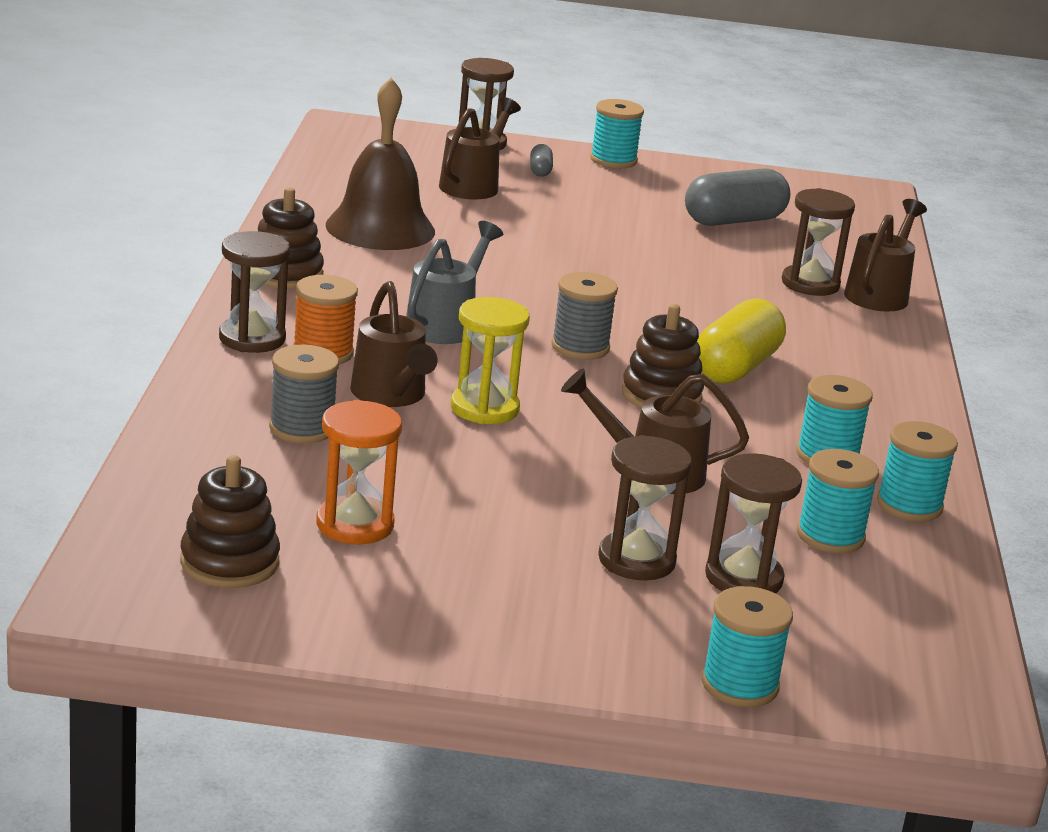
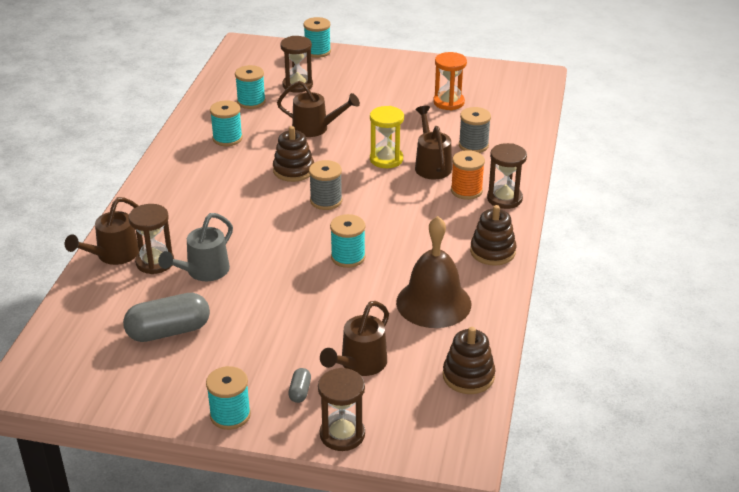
camera: 170 degrees left, 10 degrees up
(229, 562) = (495, 87): brown stacking toy -> brown stacking toy (468, 376)
(446, 324) = (399, 214): grey watering can -> grey watering can (203, 272)
(636, 560) = (337, 91): brown hourglass -> none
(736, 367) = (243, 190): yellow capsule -> none
(909, 505) = (206, 116): turquoise spool -> turquoise spool (348, 257)

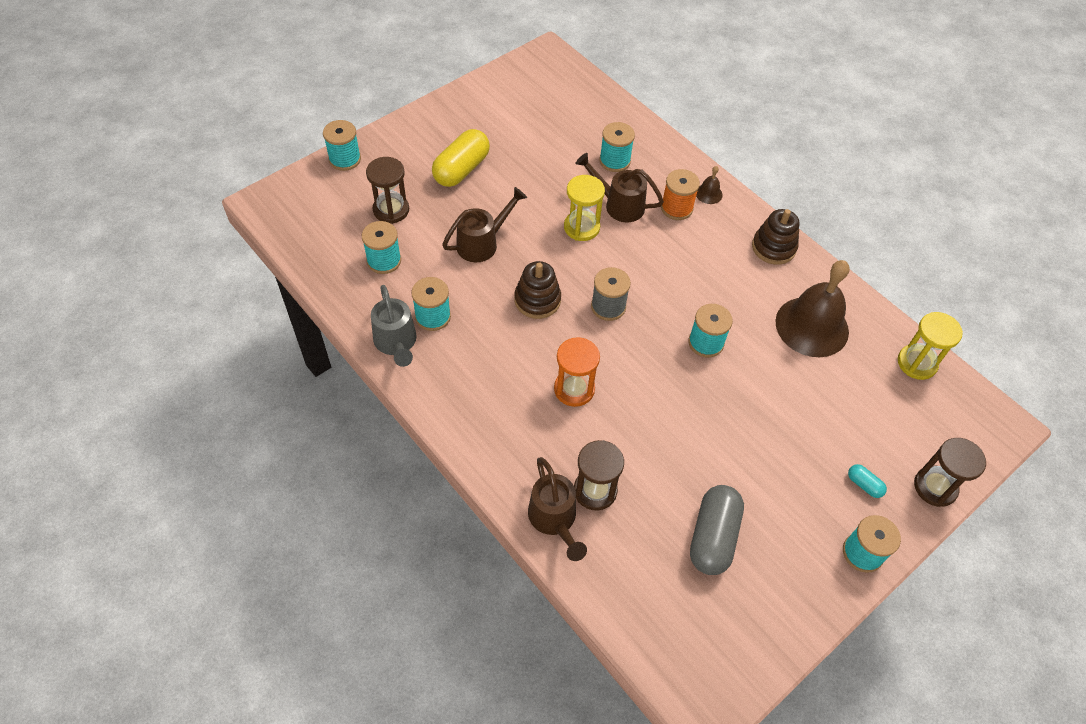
camera: 55 degrees left, 20 degrees up
(203, 272) = (642, 460): grey watering can -> grey watering can (396, 343)
(300, 391) = (864, 485): grey capsule -> turquoise capsule
(359, 364) = (856, 423): brown watering can -> none
(371, 92) = (461, 169): none -> yellow capsule
(448, 102) = (532, 132): orange hourglass -> orange hourglass (574, 389)
(468, 376) = (917, 363): brown stacking toy -> yellow hourglass
(473, 145) = (614, 161): grey spool -> turquoise spool
(504, 199) = (708, 193): brown hourglass -> brown bell

